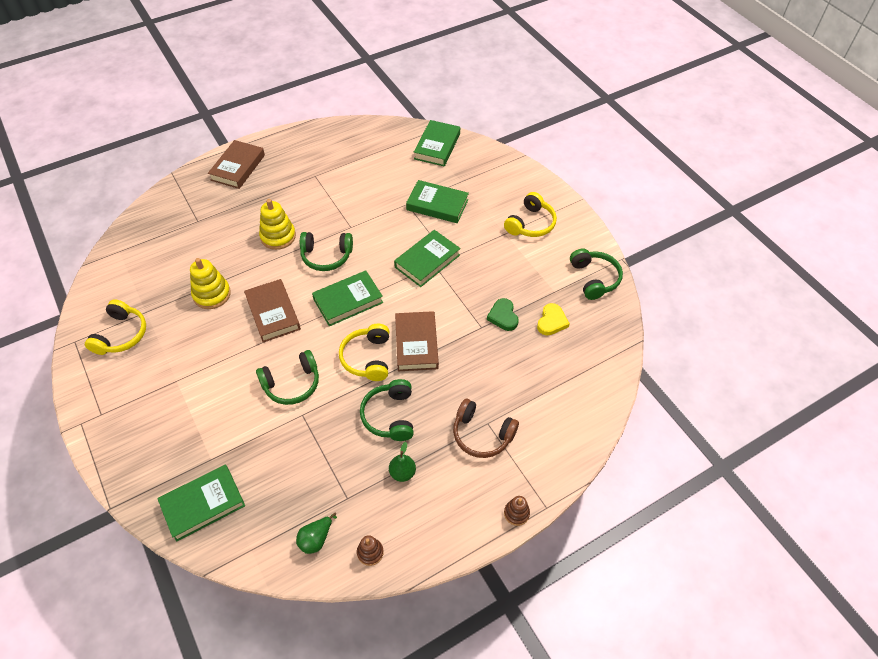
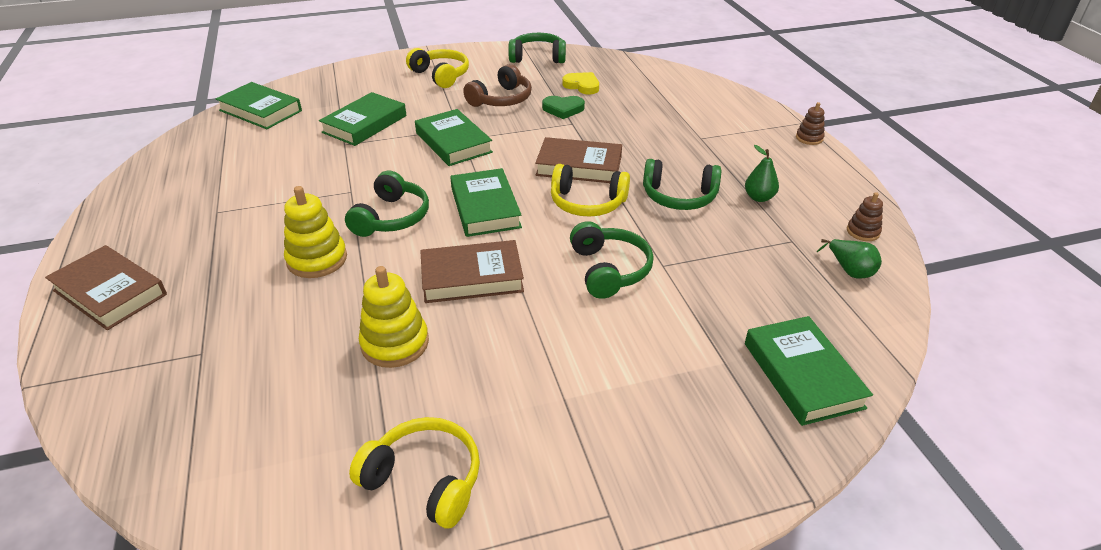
camera: 75 degrees left, 15 degrees down
(482, 434) = (714, 143): brown headphones -> brown headphones (501, 99)

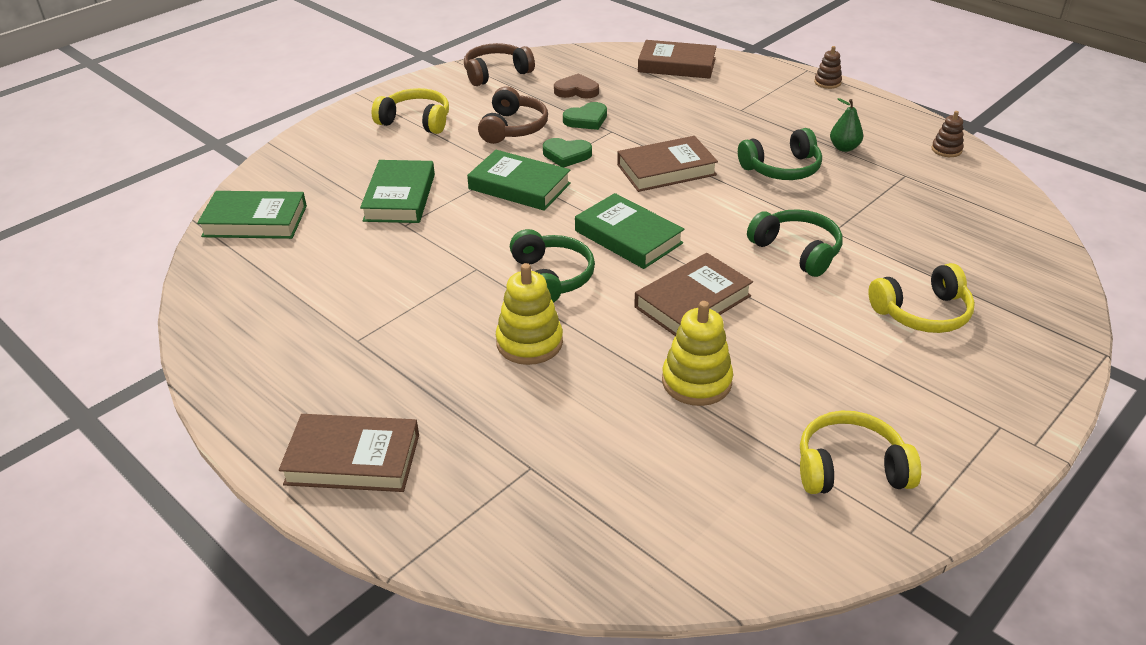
camera: 30 degrees left, 0 degrees up
(515, 131) = (566, 155): none -> green heart
(537, 57) = (496, 73): green headphones -> brown headphones
(582, 86) = (576, 90): yellow heart -> brown heart
(587, 203) = (712, 200): yellow headphones -> yellow headphones (922, 312)
(687, 88) = (677, 65): none -> brown book
(802, 375) = (1017, 274): green book -> none
(849, 270) = (968, 184): green pear -> none

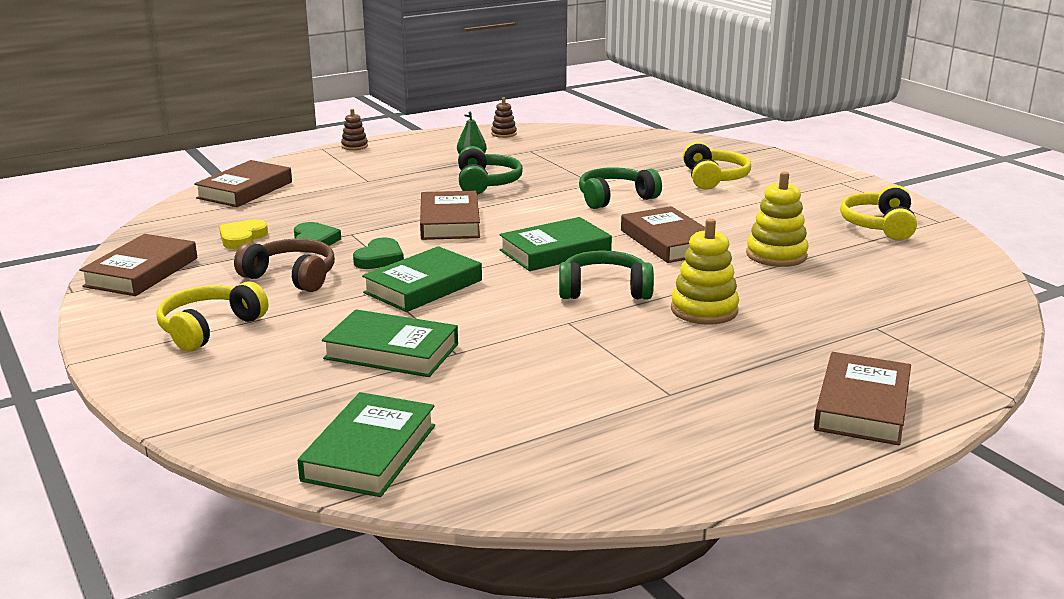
camera: 75 degrees left, 15 degrees down
(496, 73) = (141, 272): brown headphones -> brown book
(576, 90) = (242, 238): brown heart -> yellow heart

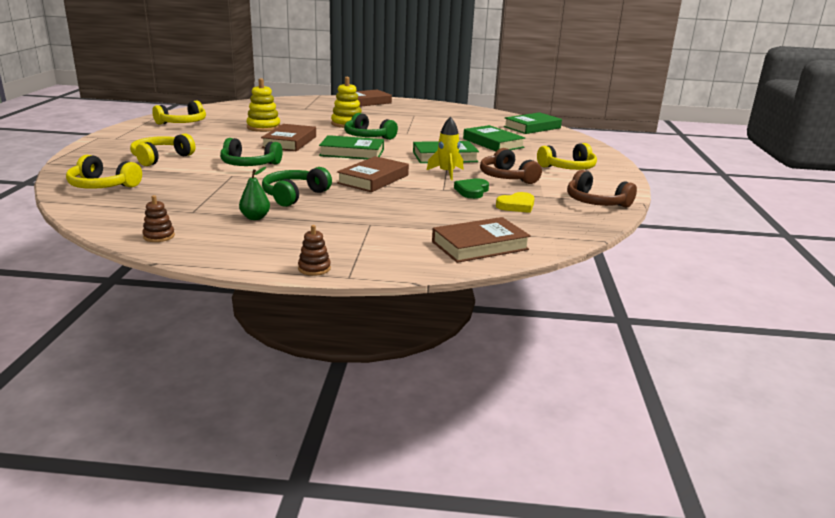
camera: 145 degrees left, 0 degrees up
(141, 272) = (596, 202): brown book -> brown headphones
(380, 258) = (447, 173): green heart -> yellow rocket
(659, 146) = (102, 185): none -> yellow headphones

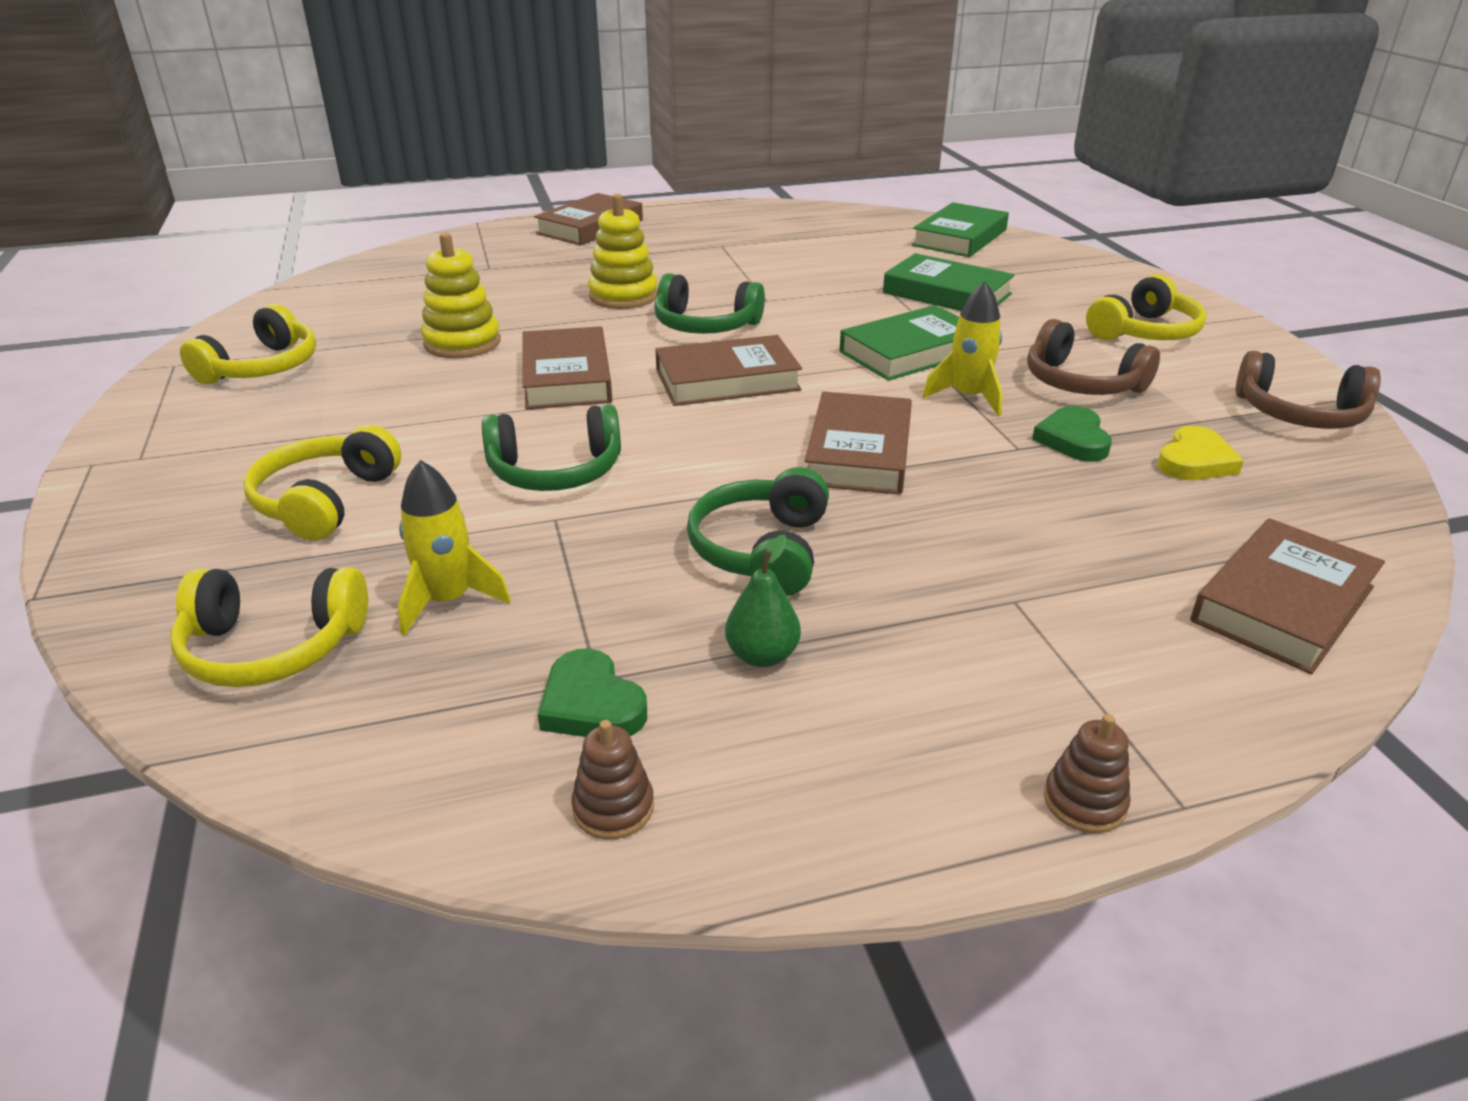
camera: 20 degrees left, 10 degrees up
(169, 186) = (448, 600): none -> yellow rocket
(183, 216) = (591, 704): none -> green heart
(352, 152) = (727, 380): green book -> brown book

